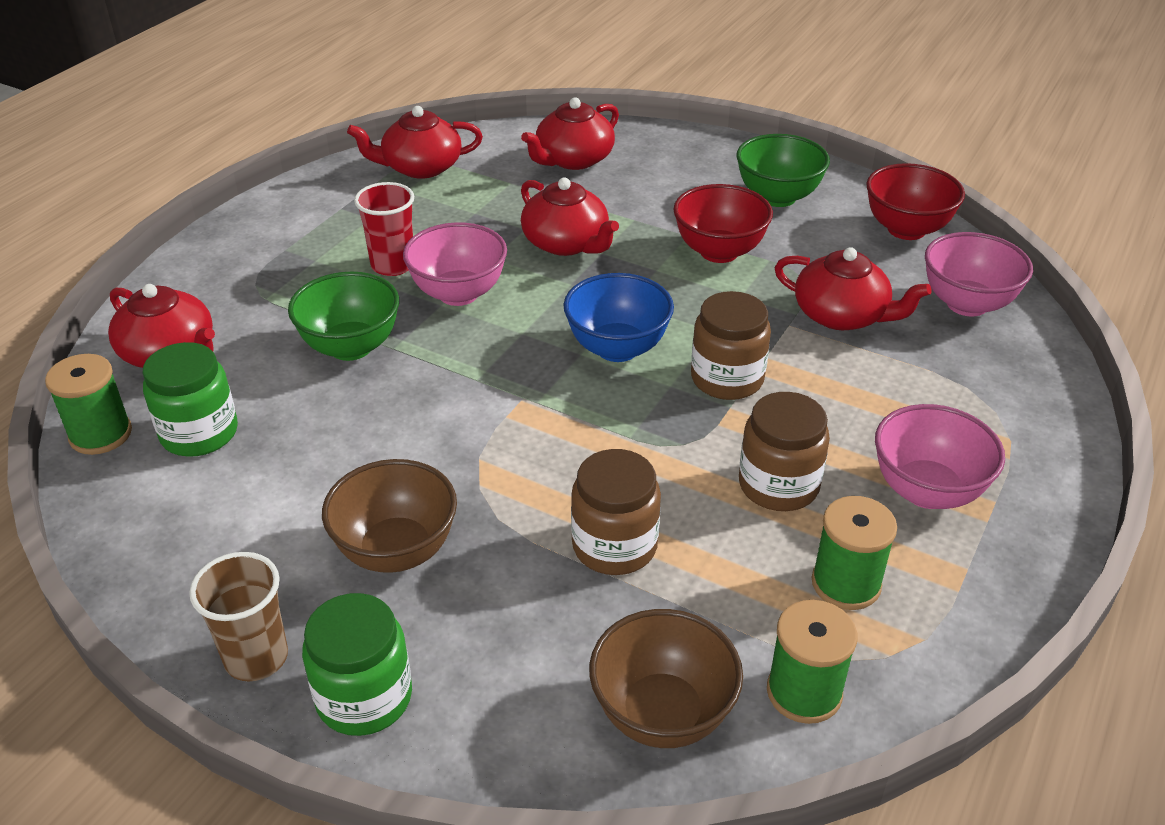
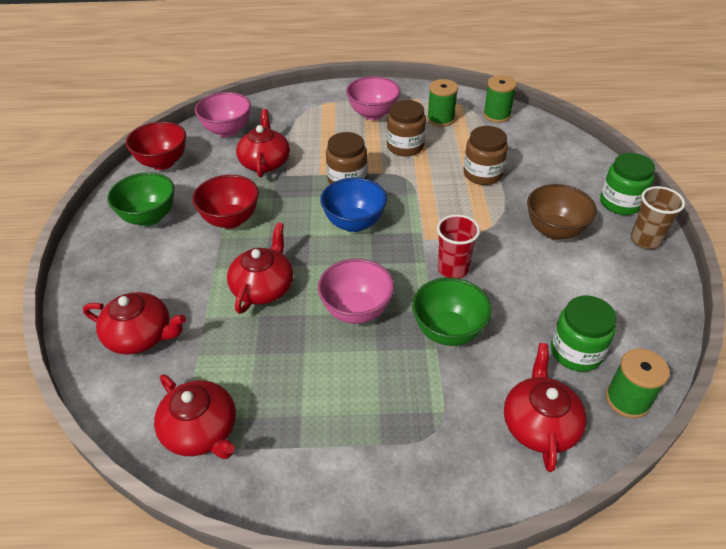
camera: 120 degrees left, 5 degrees up
(393, 265) = (351, 363): red cup -> red cup (453, 269)
(662, 714) = (539, 138): brown bowl -> none

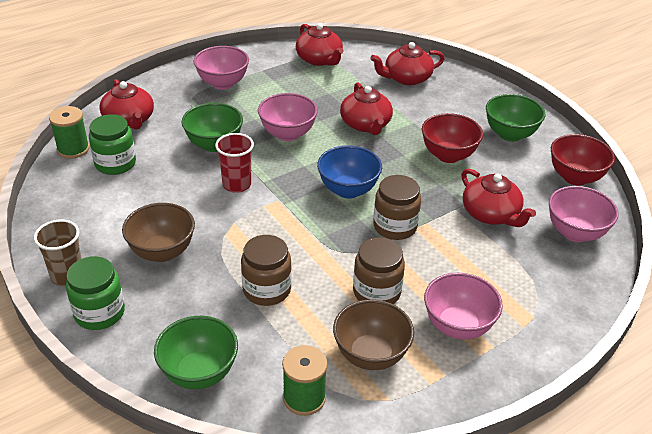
camera: 145 degrees right, 5 degrees down
(201, 431) = (319, 59): red teapot -> red teapot turned 135 degrees counterclockwise
(374, 443) = (223, 83): none -> pink bowl
(440, 119) = (371, 355): green spool -> brown bowl
(556, 145) = (199, 373): none -> green bowl

